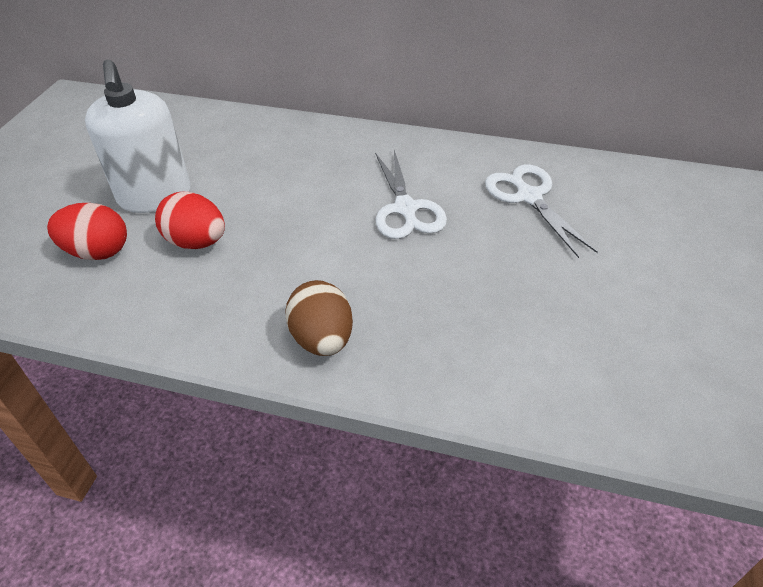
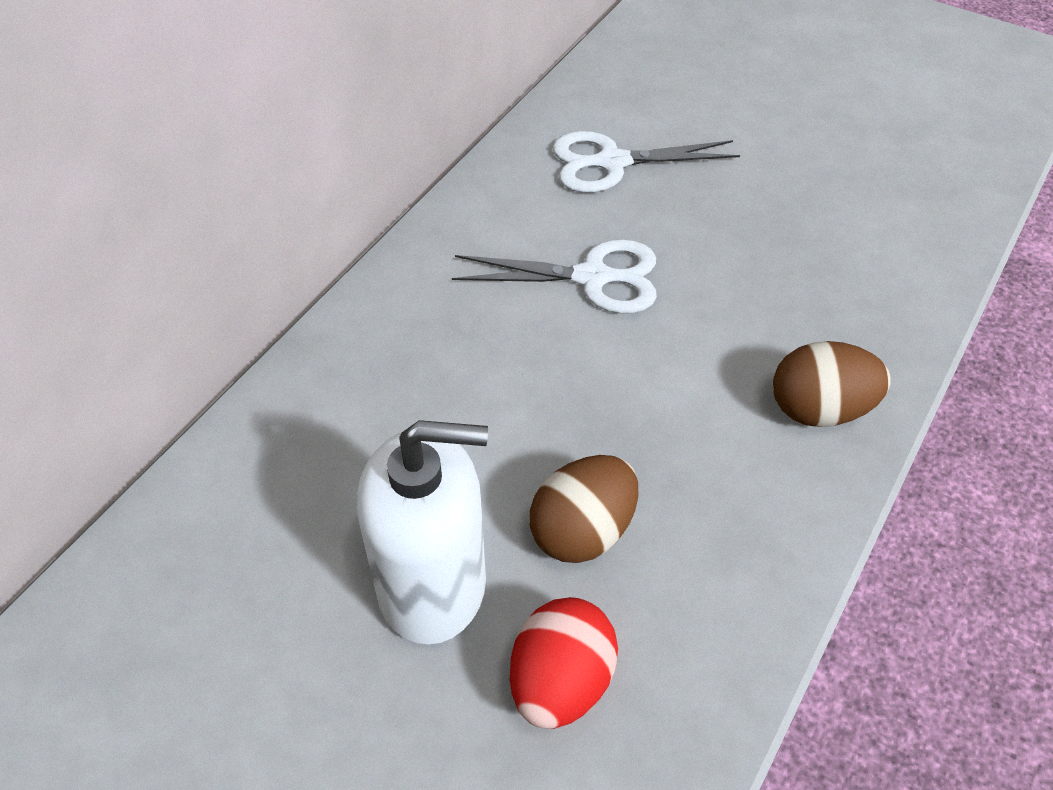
camera: 75 degrees left, 5 degrees up
(196, 242) = (583, 531): red egg -> brown egg

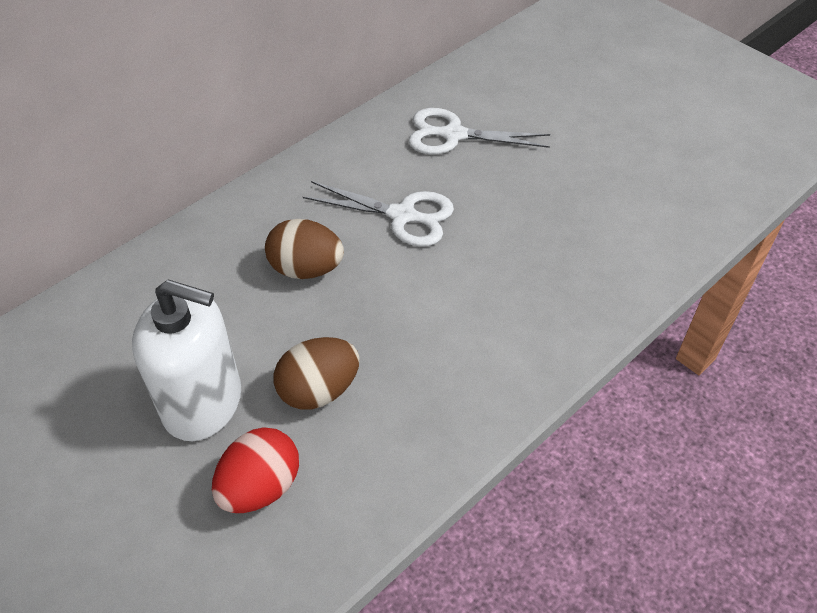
camera: 15 degrees right, 0 degrees up
(820, 410) = (526, 343): brown egg -> brown egg (306, 269)

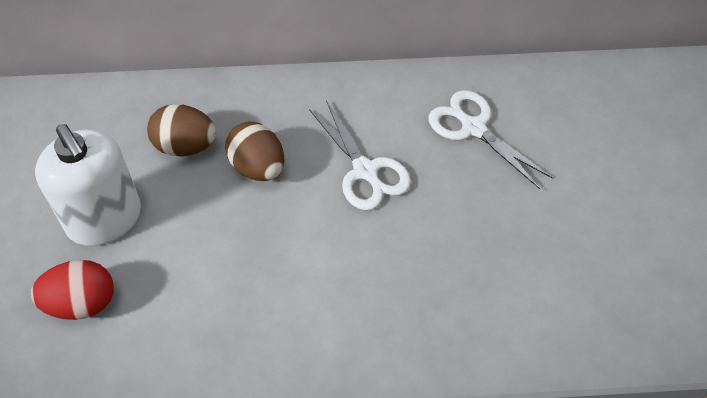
camera: 40 degrees right, 5 degrees up
(319, 390) = (178, 264): brown egg -> brown egg (185, 146)

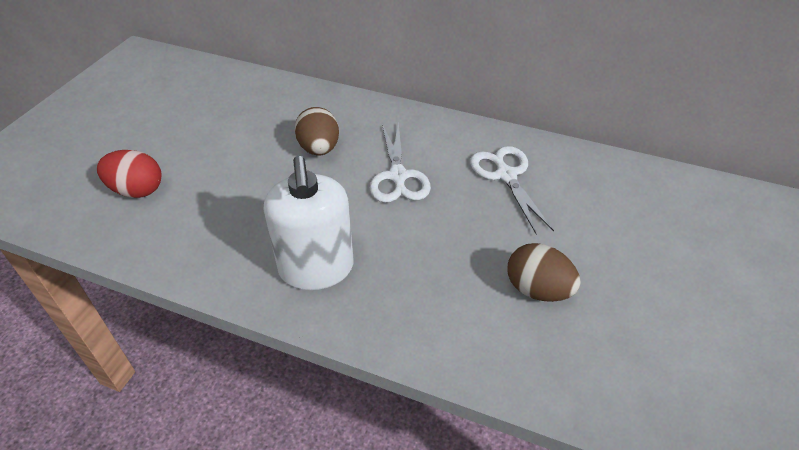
camera: 25 degrees right, 10 degrees down
(104, 219) = (192, 146): white soap dispenser -> white soap dispenser (316, 268)
(185, 146) = (278, 121): brown egg -> brown egg (537, 290)

